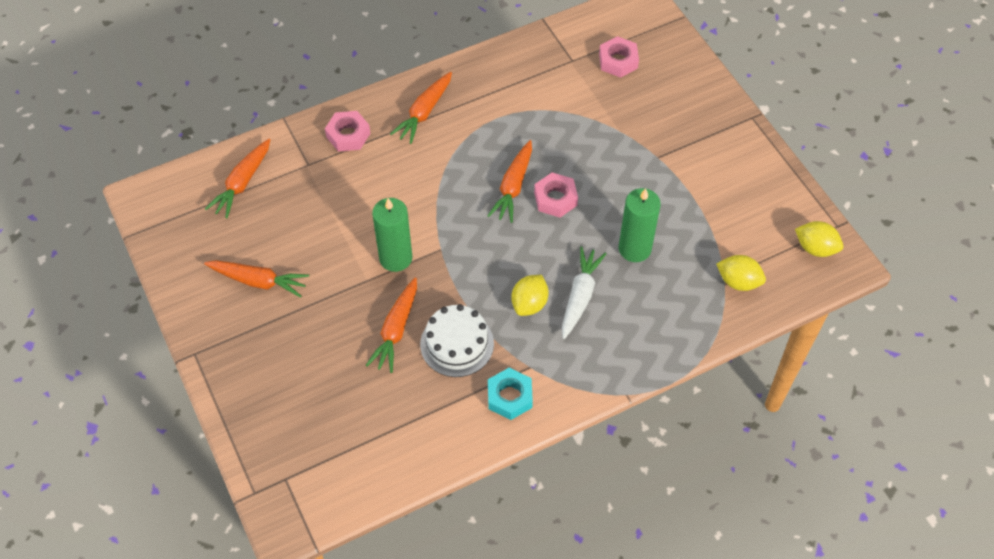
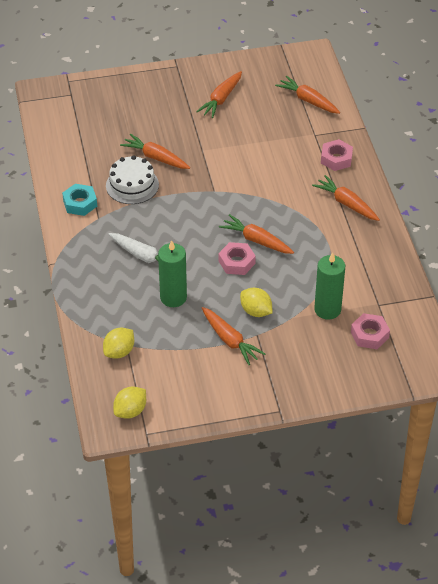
camera: 105 degrees right, 10 degrees down
(395, 258) = (215, 166): green candle -> green candle (327, 309)
(529, 304) = (149, 228): yellow lemon -> yellow lemon (256, 311)
(676, 179) = (230, 340): none -> orange carrot

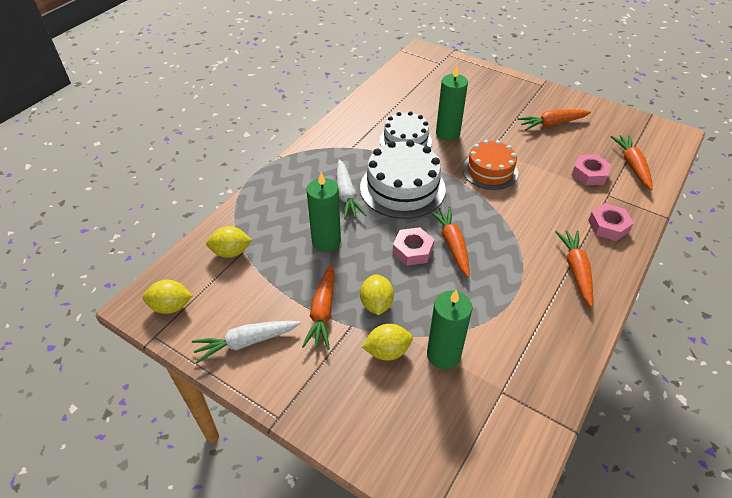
camera: 45 degrees right, 0 degrees up
(80, 203) = (352, 130): turquoise nut -> none
(155, 157) = (447, 133): orange carrot -> green candle
(176, 224) = (402, 188): none -> white cake
(208, 392) = (246, 342): none -> white carrot
(220, 169) = (490, 171): none -> orange cake
(295, 332) = (387, 351): none -> yellow lemon
(369, 335) = (456, 416): pink nut -> pink nut (589, 174)

